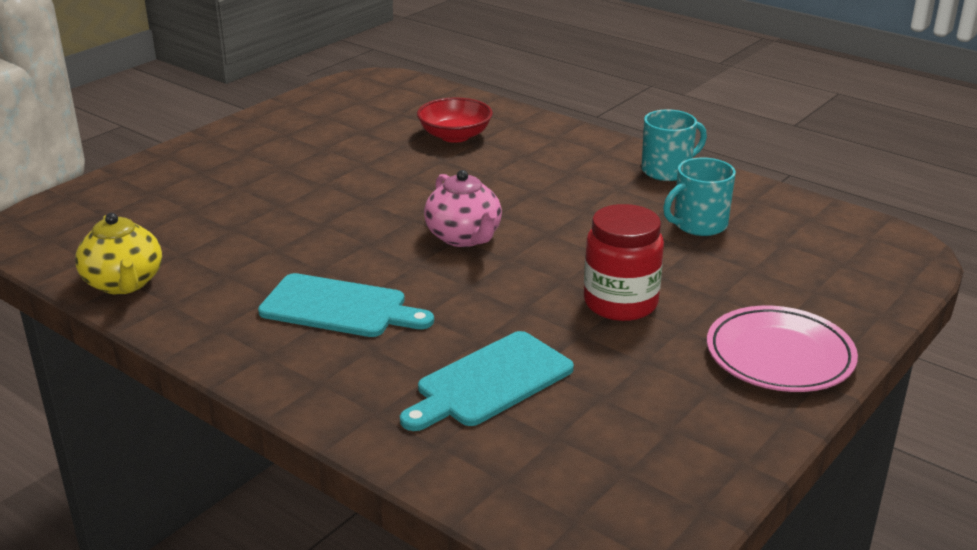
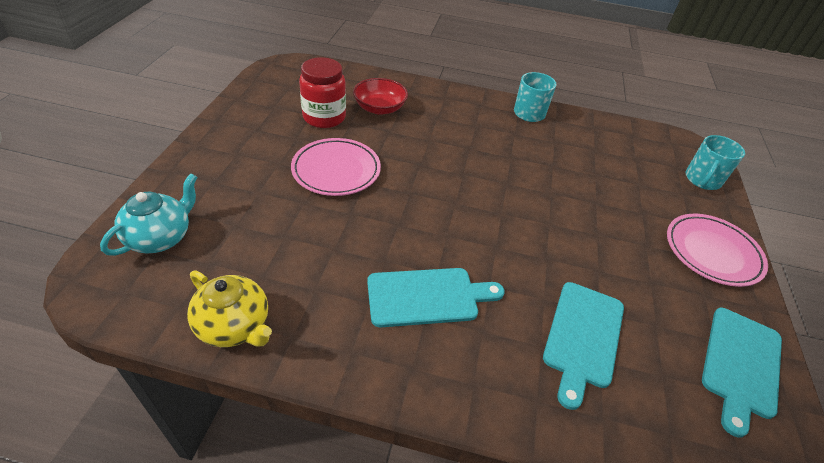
camera: 30 degrees left, 15 degrees up
(112, 205) = (161, 237): none -> turquoise teapot
(342, 185) = (336, 170): none -> pink plate
(464, 237) = (458, 201): pink teapot -> none
(620, 303) = (597, 234): red jar -> red jar (324, 117)
(679, 458) = (741, 365): none -> turquoise cutting board
(698, 224) = (582, 154): turquoise mug -> turquoise mug (702, 180)

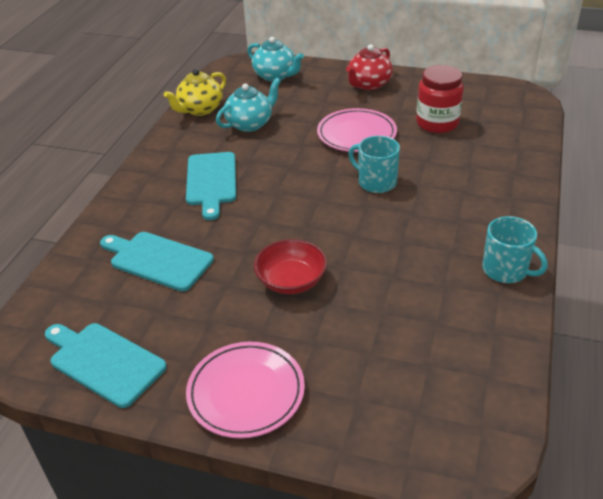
camera: 100 degrees right, 5 degrees down
(225, 154) = (368, 84): none -> red teapot
(293, 262) = (250, 124): none -> turquoise teapot
(379, 108) = (467, 154): red bowl -> red bowl (291, 281)
(702, 180) = (390, 436): turquoise mug -> turquoise mug (376, 182)

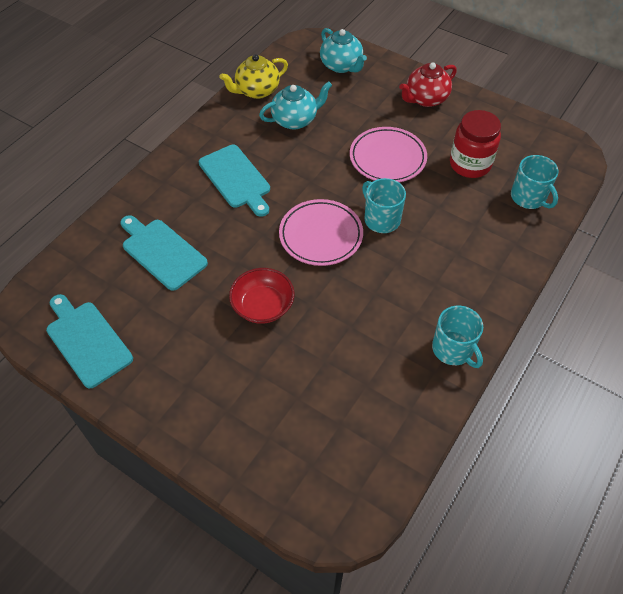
camera: 15 degrees right, 15 degrees up
(211, 181) = (236, 179): turquoise cutting board -> turquoise cutting board turned 45 degrees counterclockwise
(246, 392) = (185, 404): pink plate -> pink plate (321, 235)
(506, 136) = (529, 197): none -> turquoise mug

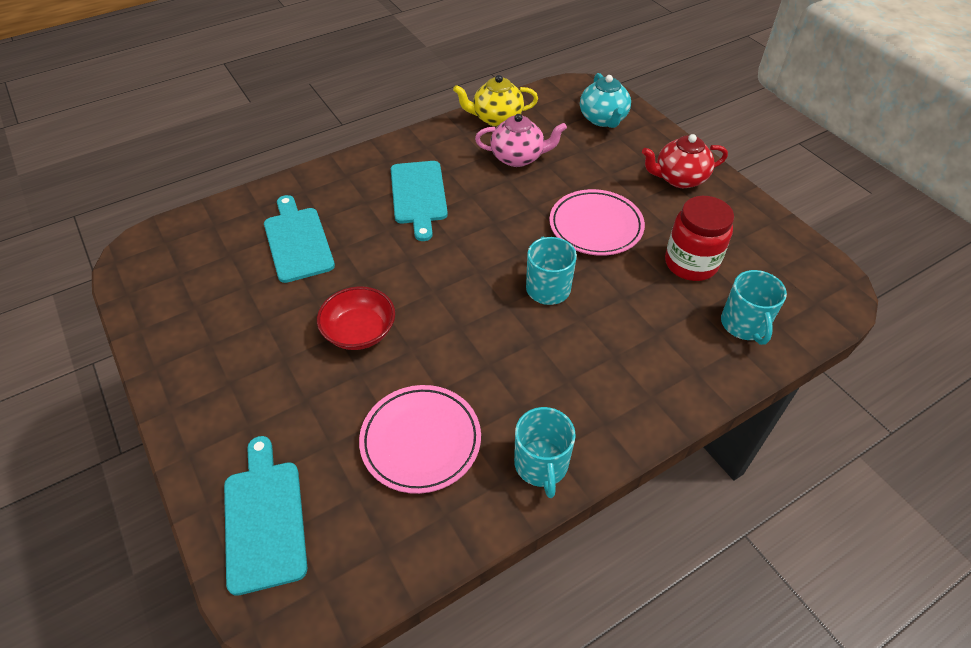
camera: 25 degrees right, 5 degrees down
(87, 341) = (169, 300): turquoise cutting board -> turquoise cutting board (264, 519)
(295, 120) = (518, 157): turquoise teapot -> pink teapot
(321, 235) = (469, 281): pink plate -> pink plate (421, 441)

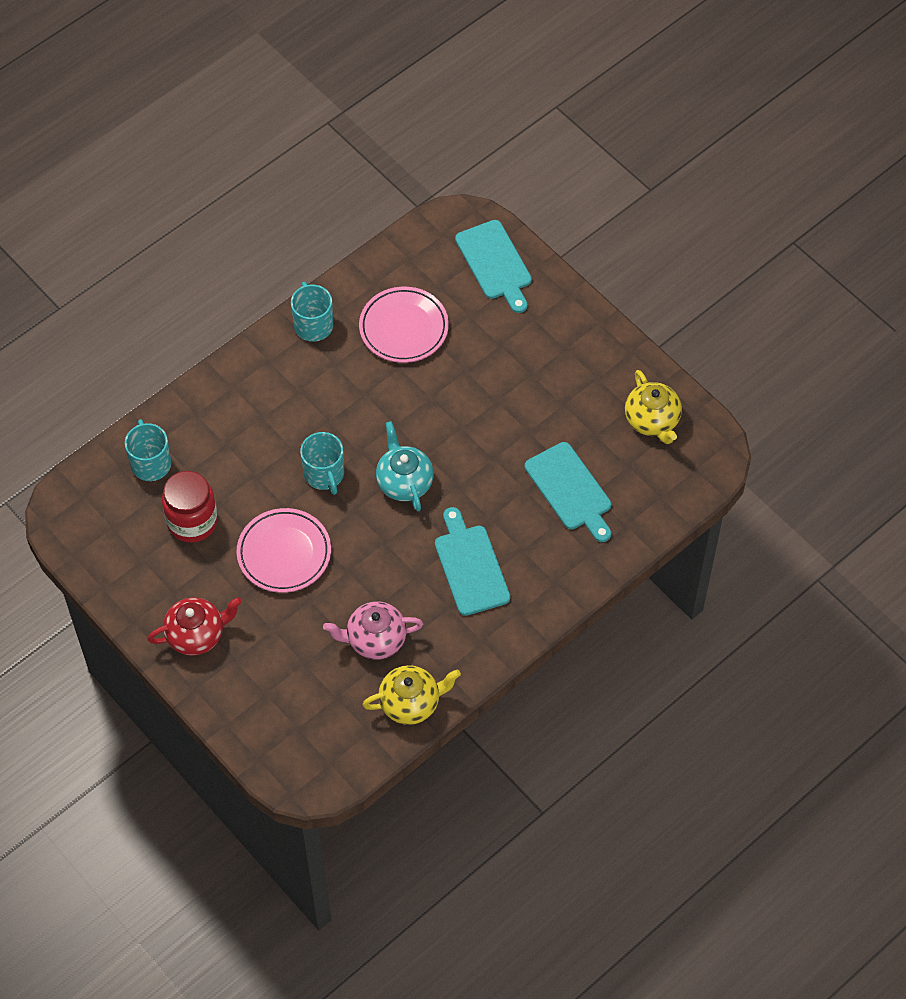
camera: 170 degrees right, 10 degrees up
(178, 291) = (652, 420): none -> yellow teapot
(359, 331) = (478, 406): red bowl -> none
(603, 119) = (283, 722): turquoise teapot -> turquoise teapot (404, 482)

